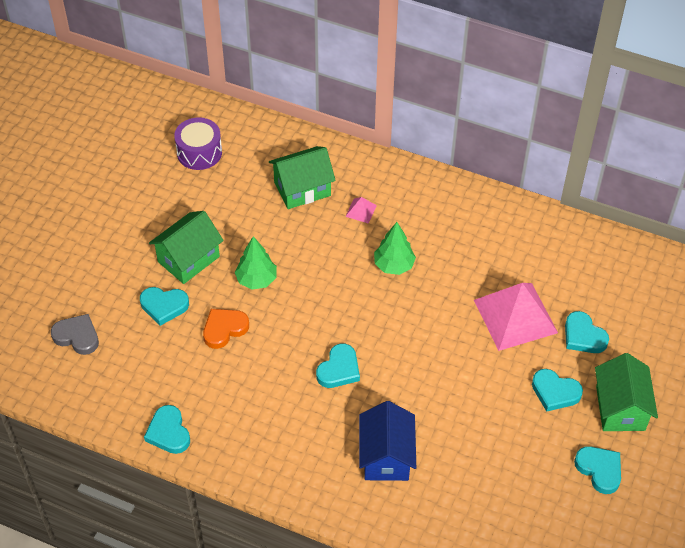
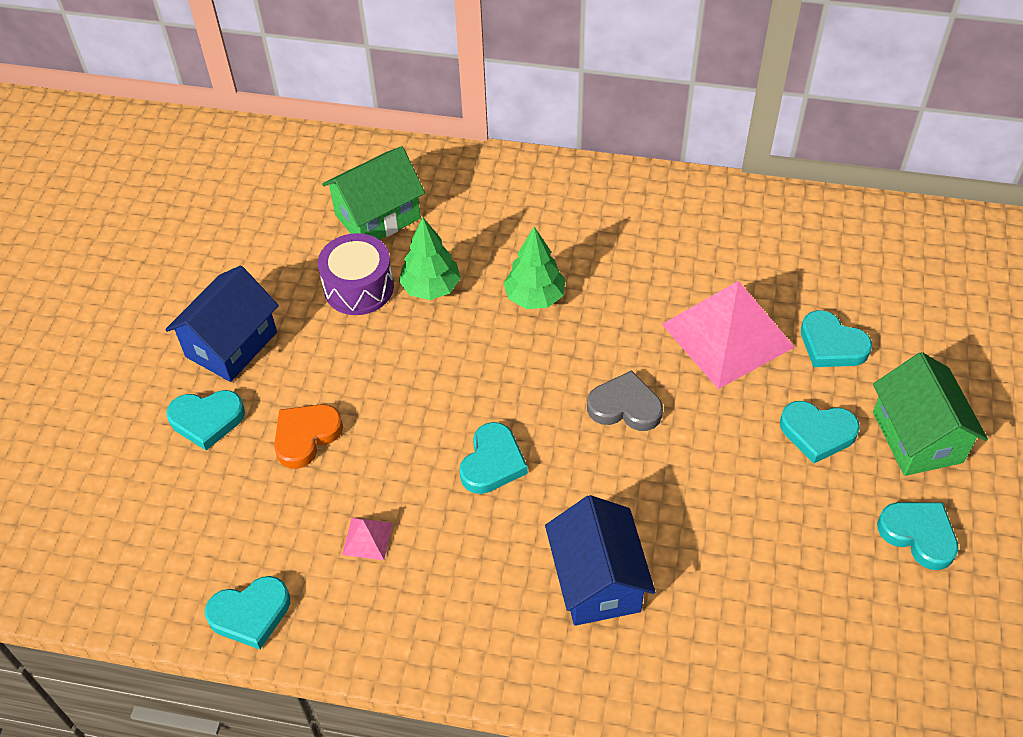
camera: 10 degrees left, 0 degrees up
(77, 336) = (79, 492): grey heart -> grey heart (625, 406)
(168, 432) = (250, 614): turquoise heart -> turquoise heart turned 75 degrees counterclockwise
(188, 259) = (231, 344): green house -> blue house
(199, 152) = (218, 194): purple drum -> purple drum (359, 287)
(256, 279) = (339, 355): green tree -> green tree (431, 288)
(361, 211) = (468, 231): pink pyramid -> pink pyramid (367, 538)

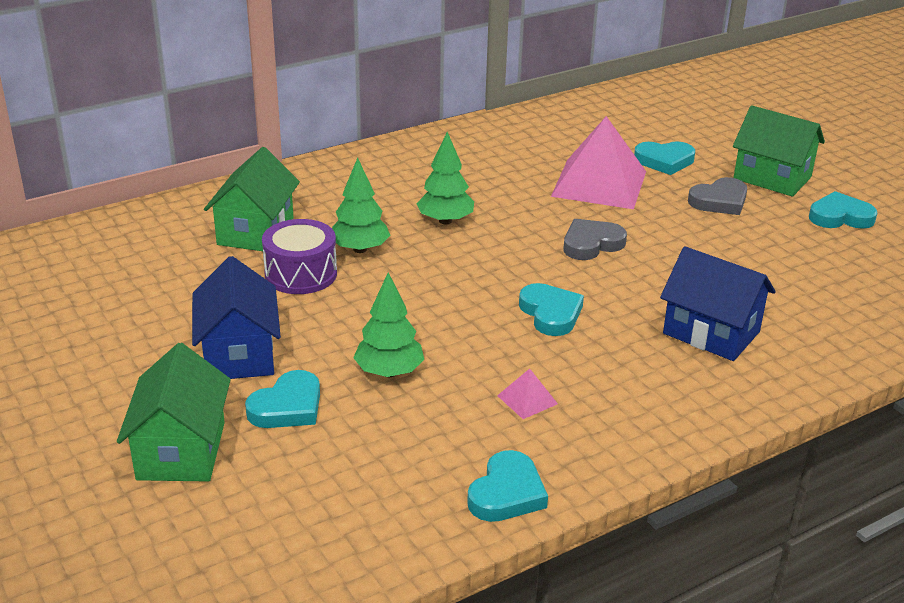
camera: 45 degrees left, 20 degrees down
(106, 412) = (181, 451): none -> green house
(306, 436) = (389, 372): orange heart -> green tree
(817, 433) = (719, 201): turquoise heart -> grey heart

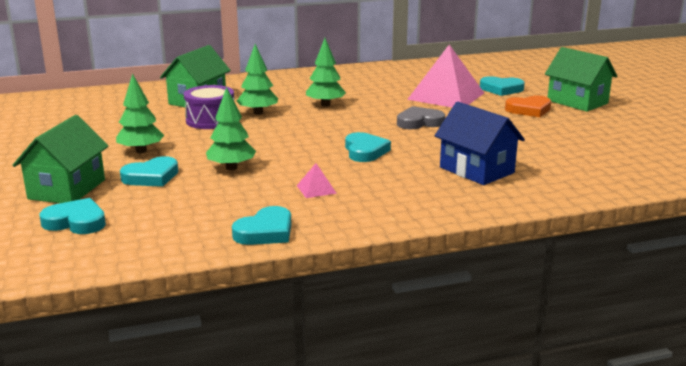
camera: 15 degrees right, 10 degrees down
(239, 354) = (141, 151): blue house -> green tree
(719, 201) = (529, 110): grey heart -> orange heart
(840, 217) = (618, 123): turquoise heart -> turquoise heart (76, 222)

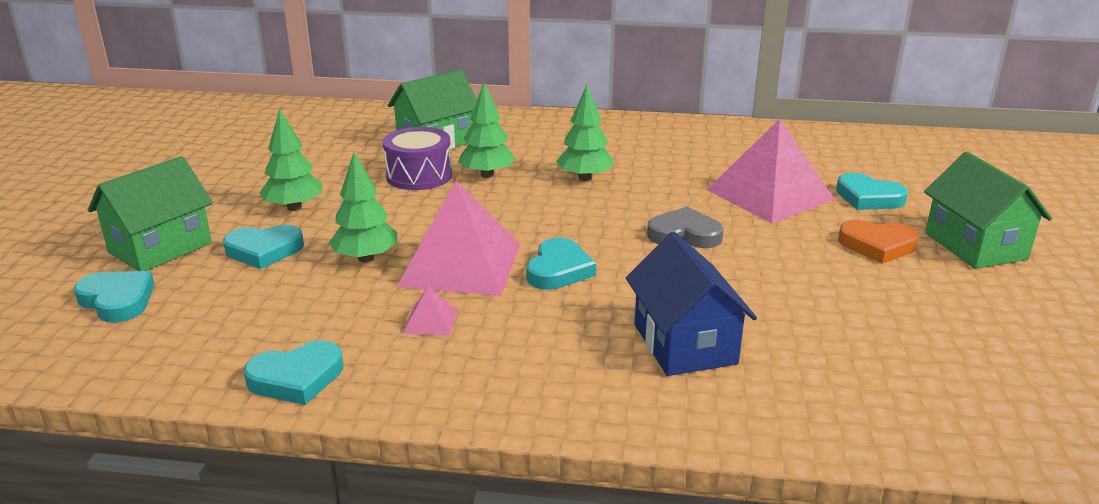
camera: 25 degrees right, 5 degrees up
(300, 159) = (461, 265): none -> pink pyramid

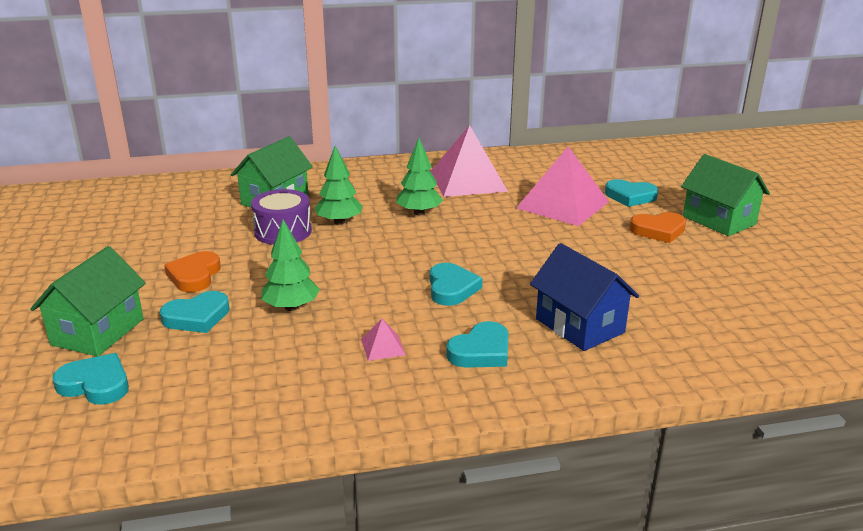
camera: 20 degrees left, 0 degrees up
(294, 207) = (194, 276): green tree -> orange heart
(296, 378) = (309, 413): turquoise heart -> turquoise heart (481, 351)
(461, 265) = (373, 298): pink pyramid -> pink pyramid (468, 181)
(684, 234) = (524, 245): grey heart -> none

